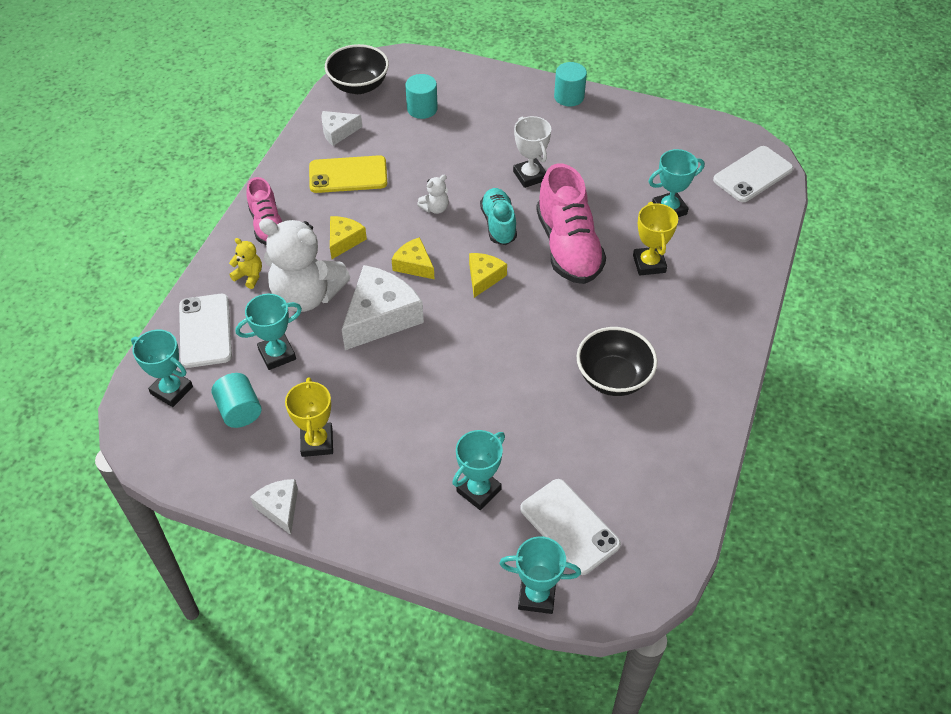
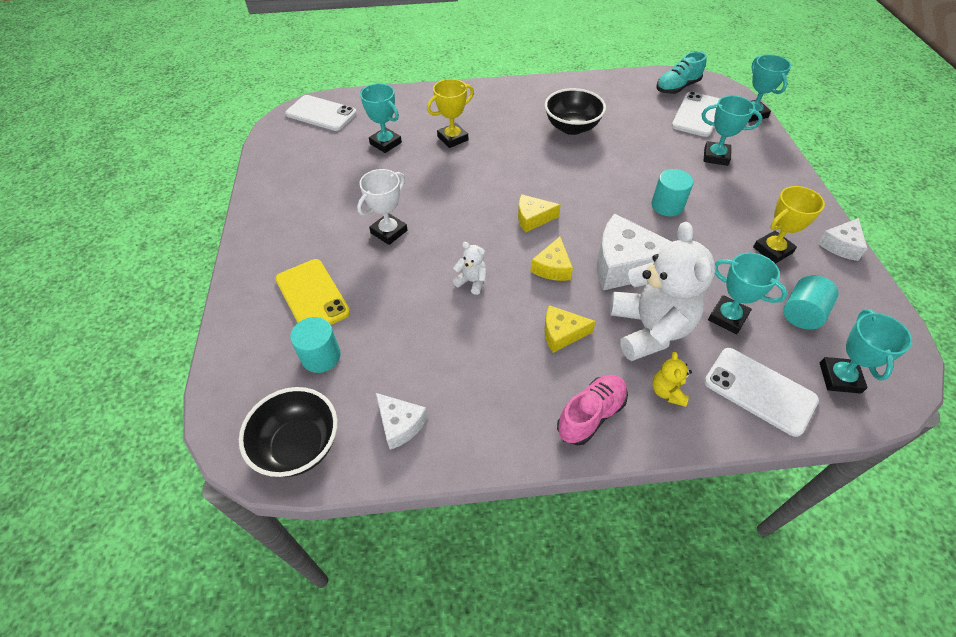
camera: 115 degrees left, 0 degrees up
(205, 331) = (759, 391): white phone -> white phone turned 75 degrees clockwise
(348, 175) = (467, 376): yellow phone -> yellow phone (312, 296)
(498, 224) = (464, 231): turquoise shoe -> turquoise shoe (677, 87)
(568, 247) = (463, 183): pink shoe -> none
(569, 97) = (255, 242): turquoise cylinder -> turquoise cylinder (667, 205)

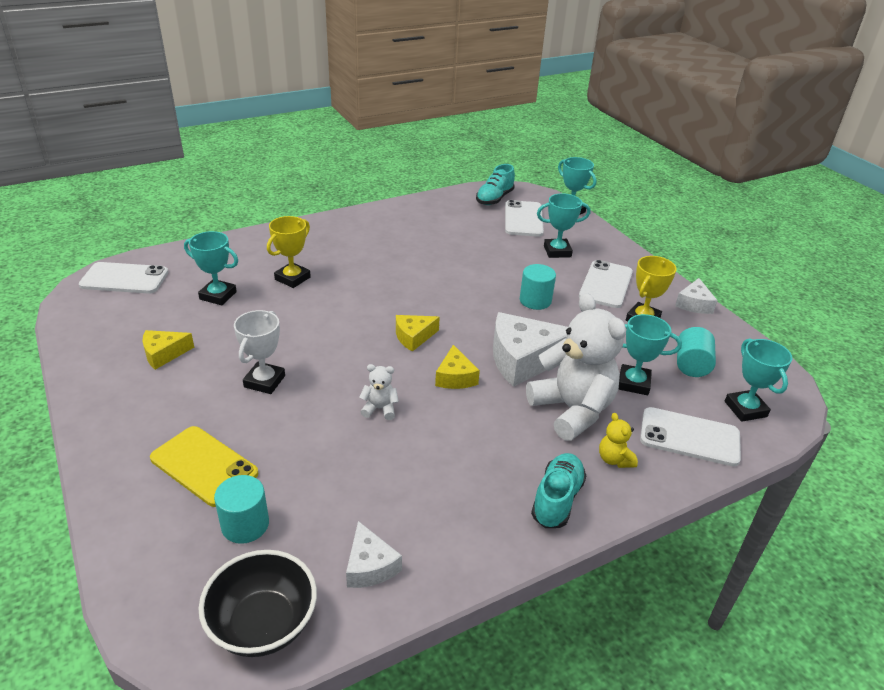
camera: 25 degrees left, 15 degrees down
(400, 424) = (370, 566): white cheese -> white cheese turned 45 degrees clockwise
(561, 333) = (493, 434): yellow cheese -> yellow cheese (164, 354)
(572, 127) = (412, 248): black bowl -> none
(591, 415) = (557, 499): pink shoe -> turquoise shoe
(750, 203) = (605, 284): none -> white phone

